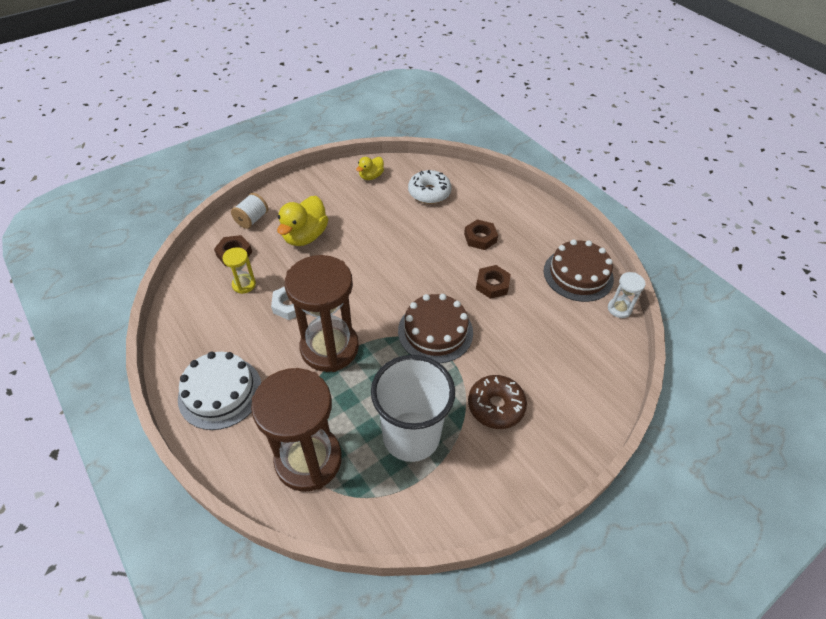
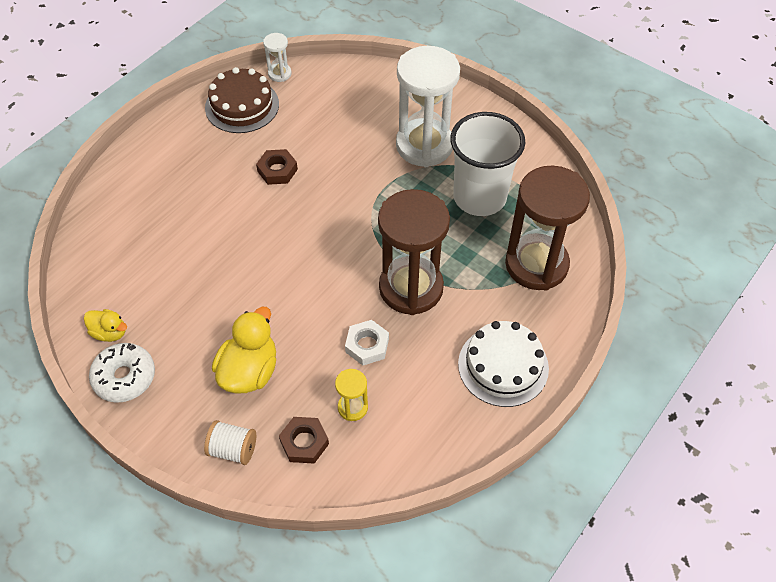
camera: 105 degrees left, 5 degrees up
(305, 236) = (249, 371): yellow duck -> yellow duck turned 75 degrees counterclockwise
(429, 193) = (133, 258): white donut -> white donut (124, 377)
(435, 331) = (357, 205): brown cake -> none
(480, 238) = (206, 192): brown nut -> none
(496, 406) = (424, 145): brown donut -> white hourglass

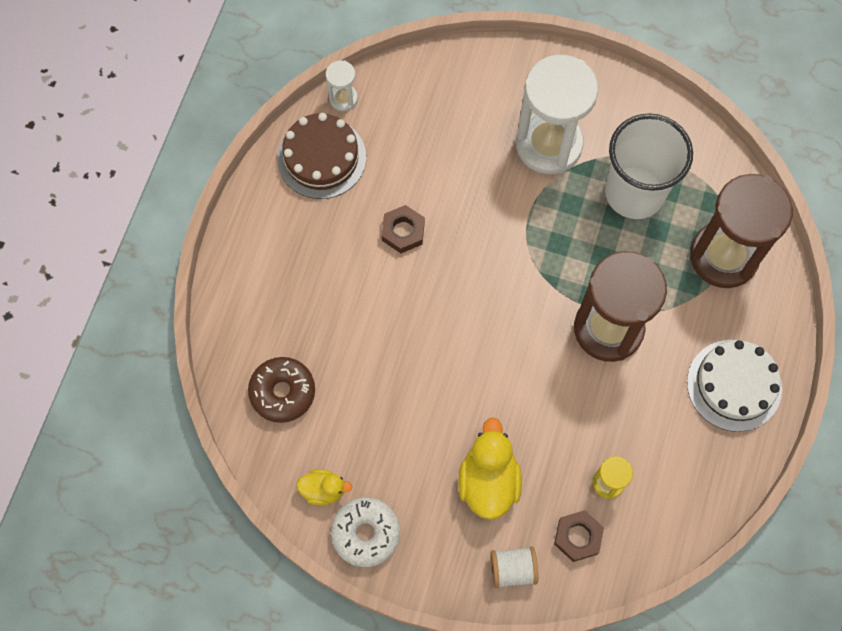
camera: 20 degrees left, 15 degrees up
(120, 251) = (282, 392): none -> brown donut
(367, 345) = (592, 410): white nut -> none

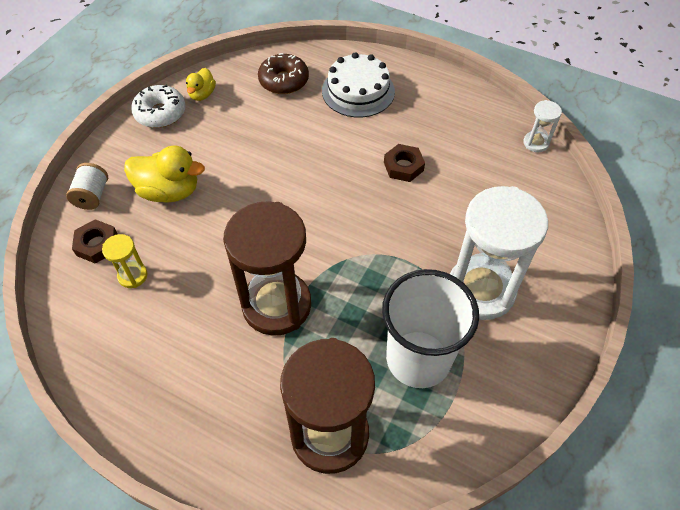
camera: 100 degrees right, 15 degrees down
(321, 158) = (479, 123): brown cake -> none
(734, 385) = (185, 409): white cake -> white cake (358, 91)

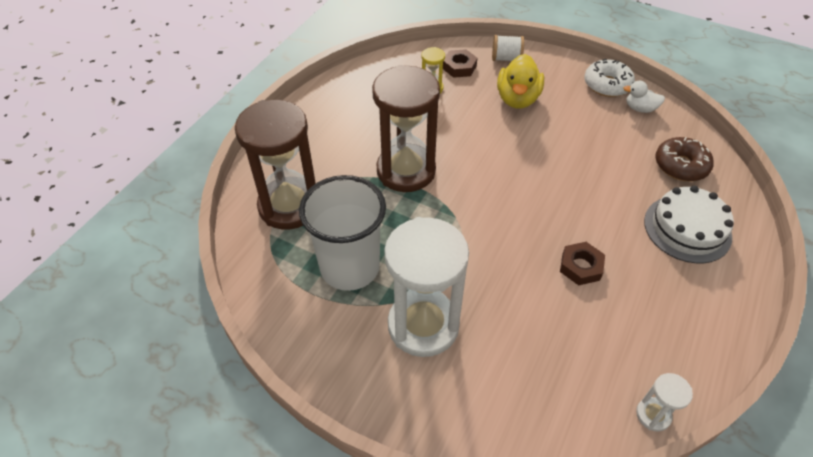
camera: 90 degrees right, 5 degrees down
(202, 94) = (640, 108): yellow duck -> white duck

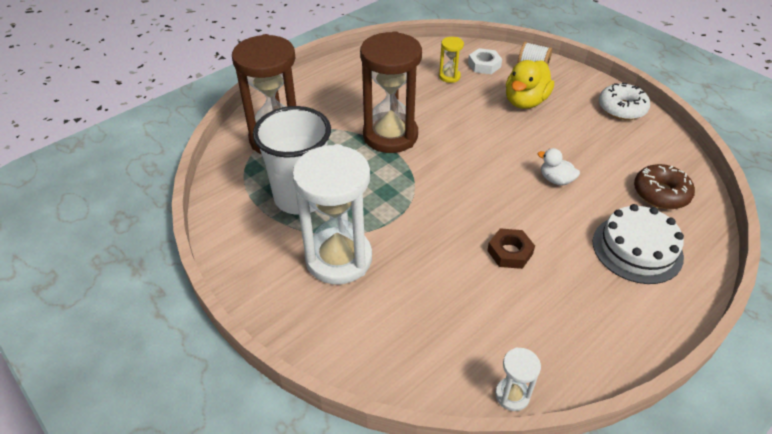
camera: 20 degrees right, 5 degrees down
(459, 67) = (484, 65): brown nut -> white nut
(640, 108) = (644, 135): white duck -> white duck (556, 180)

